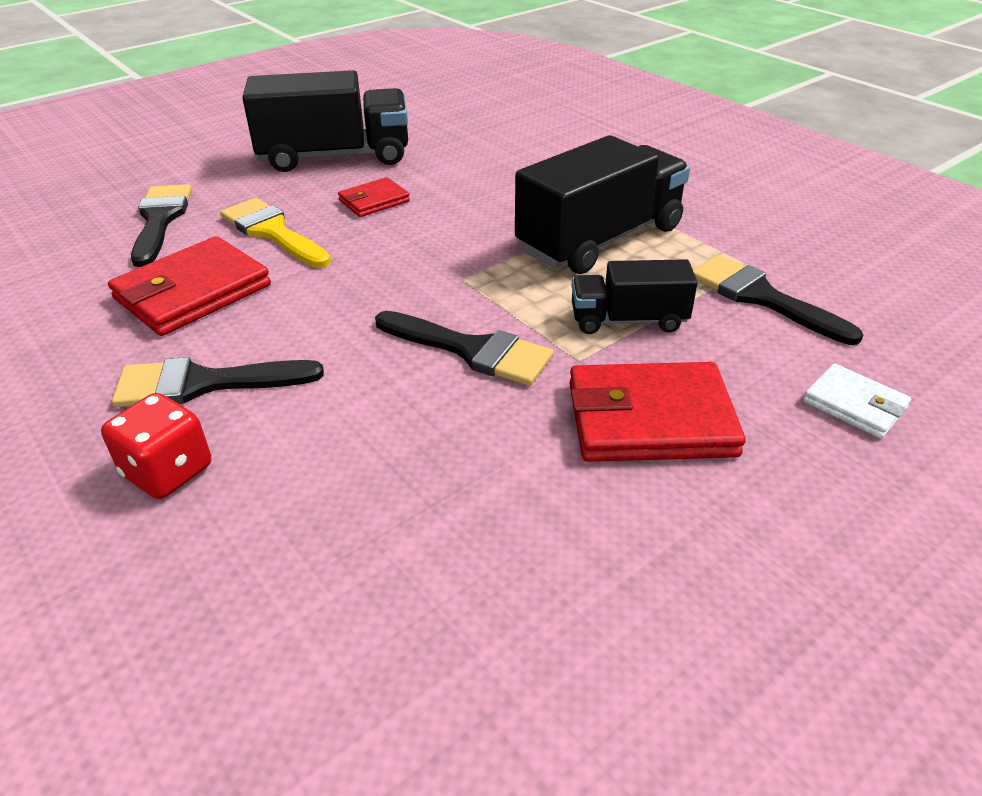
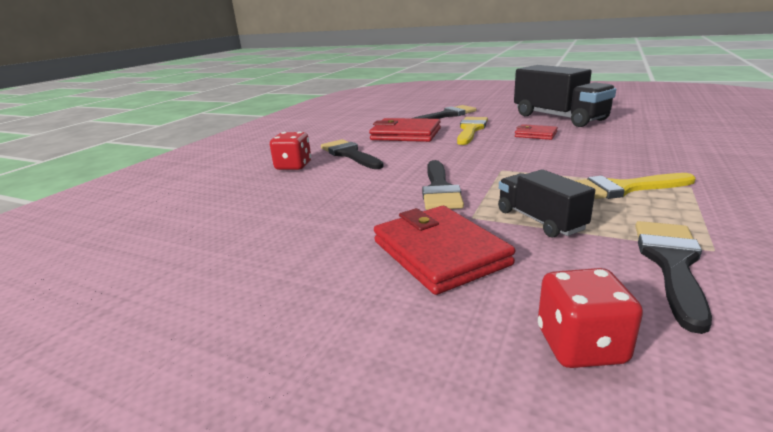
camera: 65 degrees right, 15 degrees down
(600, 239) = (621, 189): black truck -> yellow brush
(854, 405) = (580, 345): white wallet -> red dice

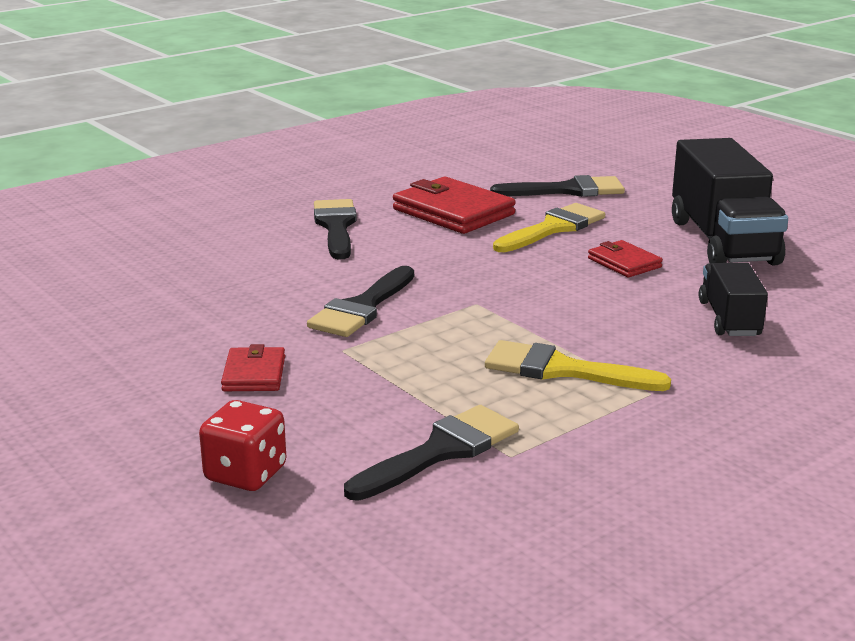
camera: 25 degrees right, 0 degrees up
(293, 166) = (250, 226): red dice -> none
(440, 253) = (254, 374): red wallet -> red wallet, size x0.55
(539, 220) = (402, 375): black truck -> black truck (729, 319)

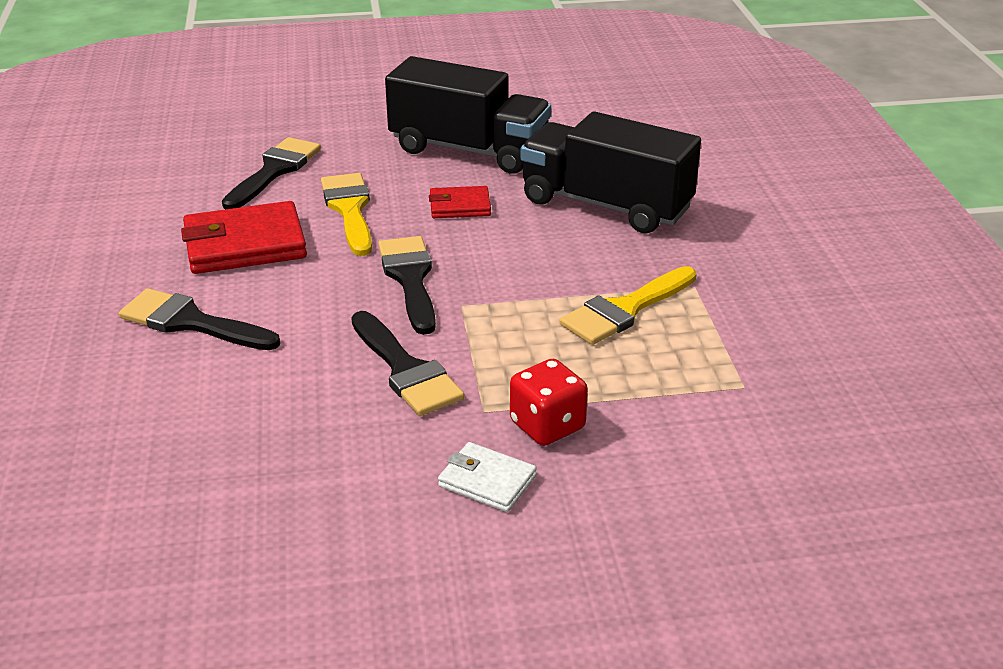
camera: 60 degrees left, 10 degrees up
(245, 474) = (680, 543): red dice -> red dice (547, 425)
(254, 374) = (487, 481): red wallet -> white wallet
(441, 451) = (714, 418): black brush -> black brush (410, 279)
(729, 319) = (606, 205): black truck -> black truck, size x1.79

